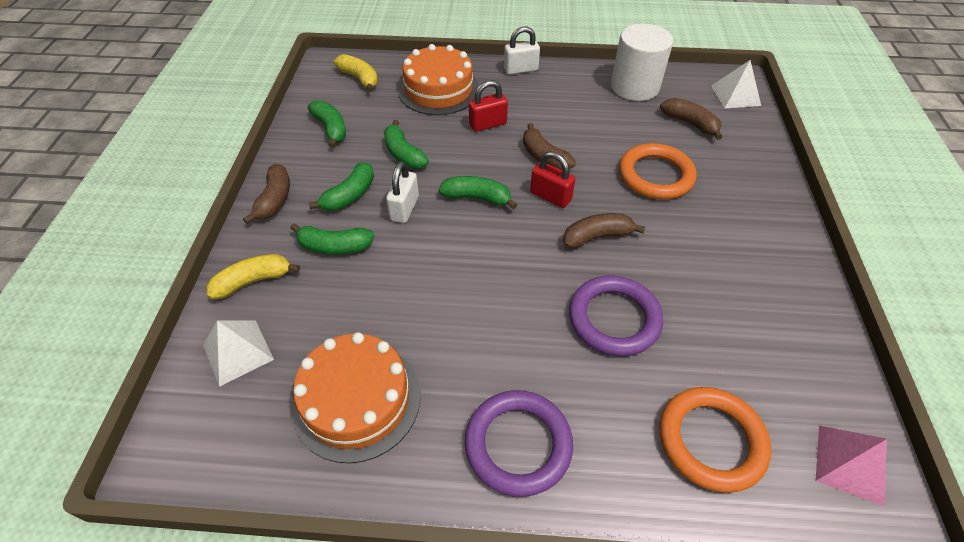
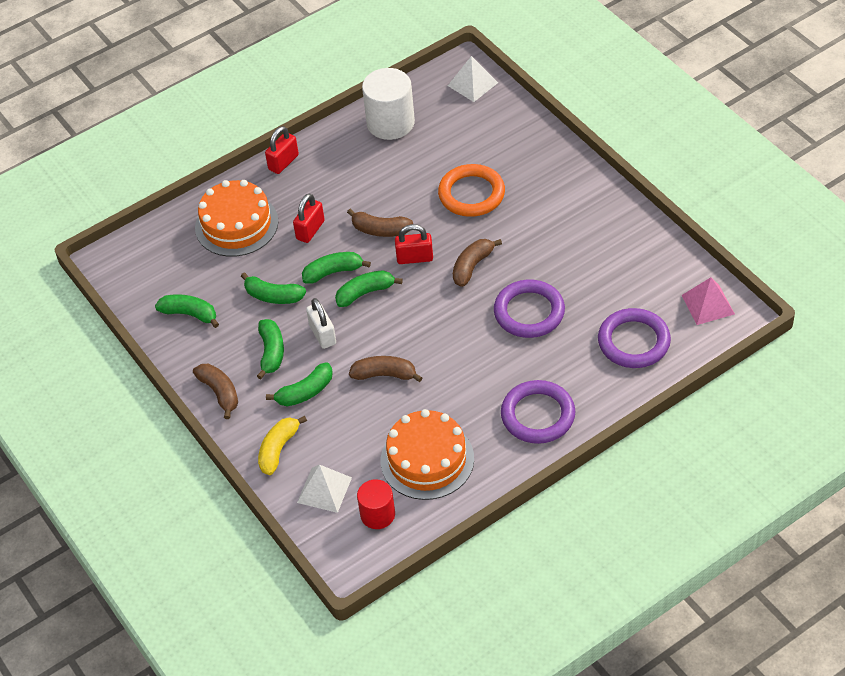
camera: 35 degrees left, 0 degrees up
(247, 422) = (377, 514): none -> red cylinder
(360, 78) = (156, 257): yellow banana -> none
(470, 165) = (333, 272): none -> green banana
(521, 69) = (283, 162): white padlock -> red padlock
(690, 123) = (460, 132): brown banana -> brown banana (385, 375)
(711, 440) = (633, 342): orange ring -> purple ring

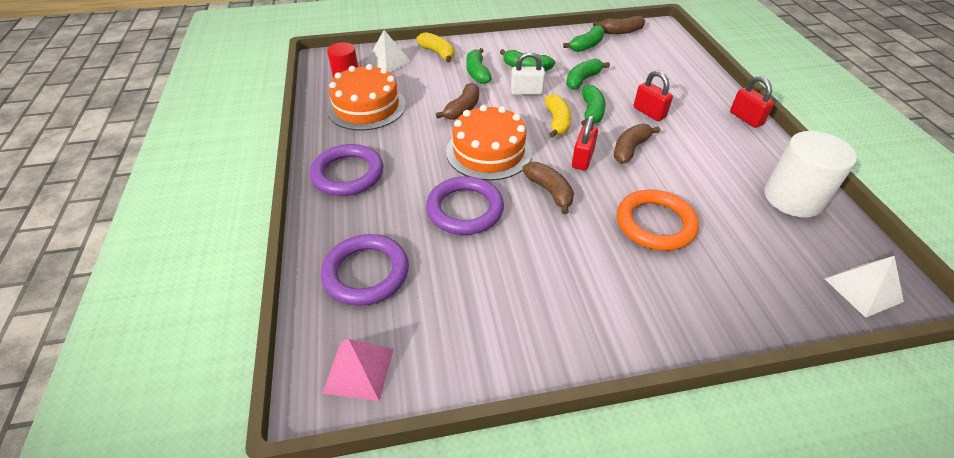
camera: 110 degrees right, 5 degrees down
(220, 393) = (505, 43): brown banana -> brown banana (620, 31)
(236, 224) = (673, 80): orange cake -> orange cake (489, 151)
(365, 293) = (557, 122): green banana -> yellow banana

